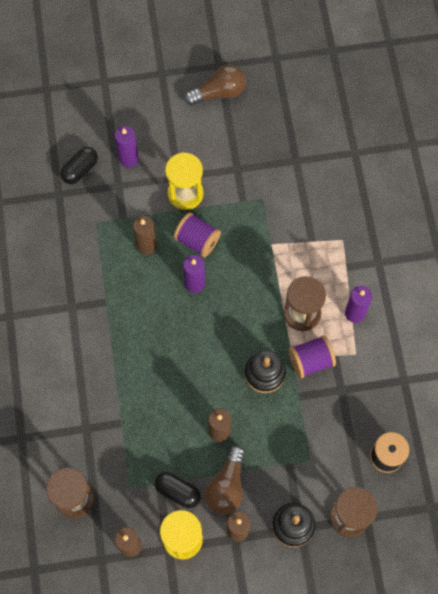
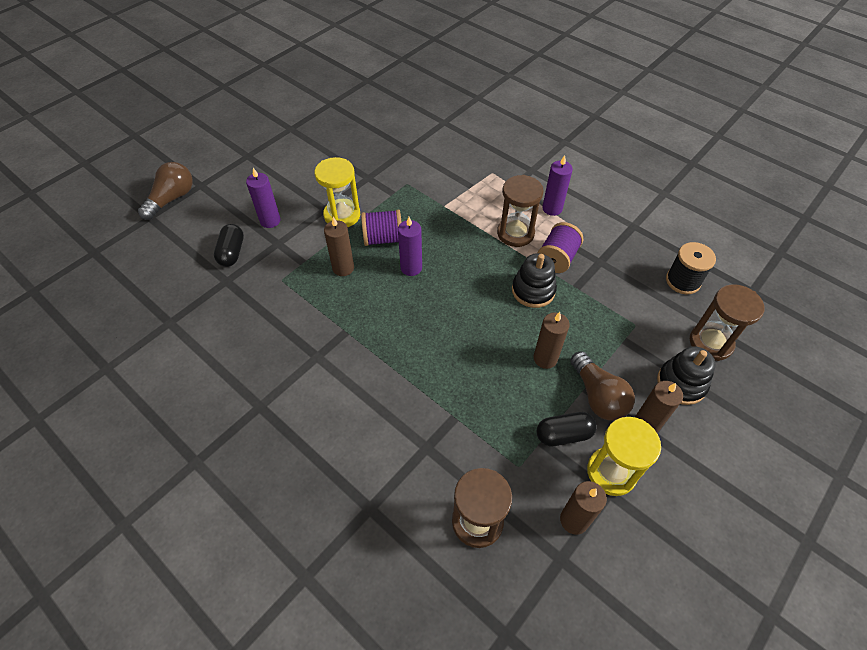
camera: 40 degrees left, 15 degrees down
(219, 92) = (307, 143): brown light bulb -> brown light bulb (172, 199)

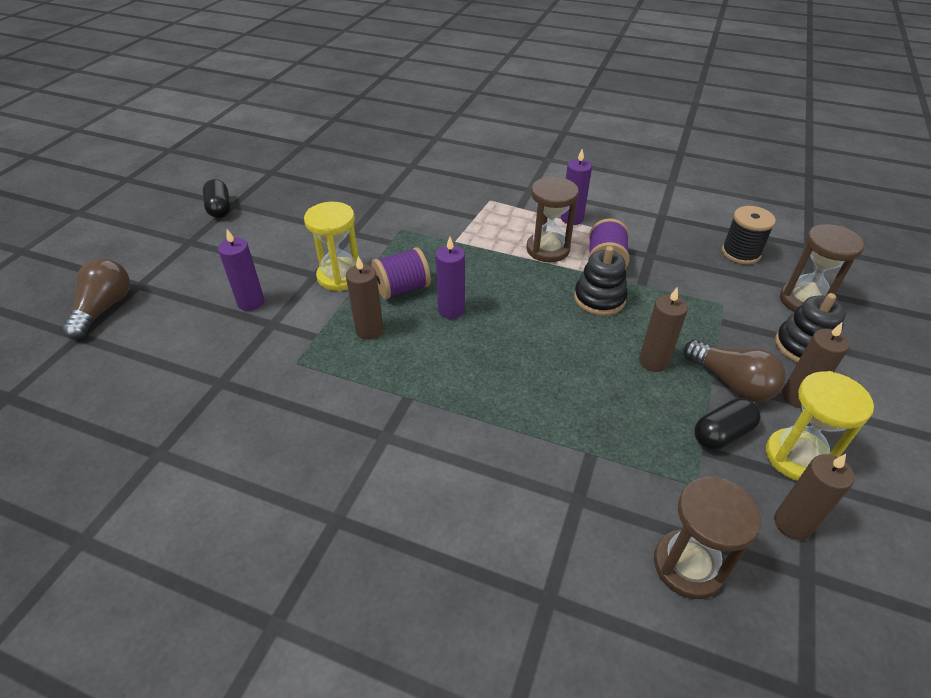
camera: 20 degrees left, 10 degrees down
(232, 252) = (215, 348): black capsule -> black capsule (219, 208)

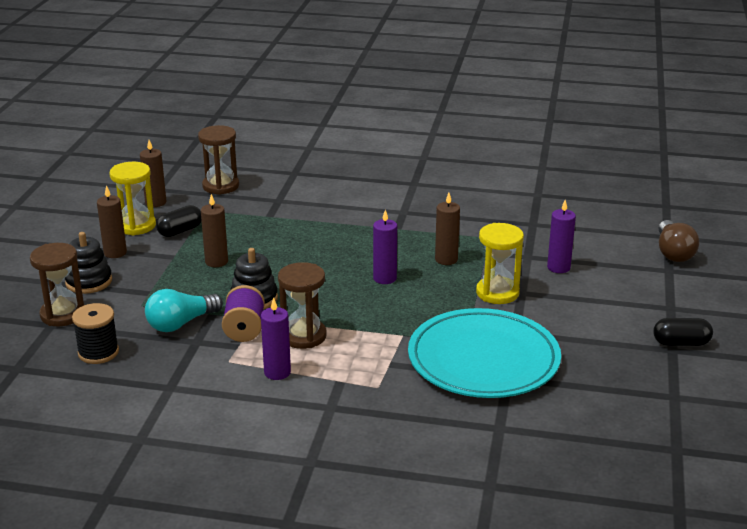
camera: 170 degrees right, 15 degrees down
(219, 208) = (681, 343): black capsule -> black capsule turned 60 degrees counterclockwise
(394, 211) = (483, 360): none -> turquoise plate
(402, 288) = (435, 289): purple spool -> none
(671, 276) = (181, 323): none -> turquoise light bulb
(731, 383) = (161, 255): brown light bulb -> none

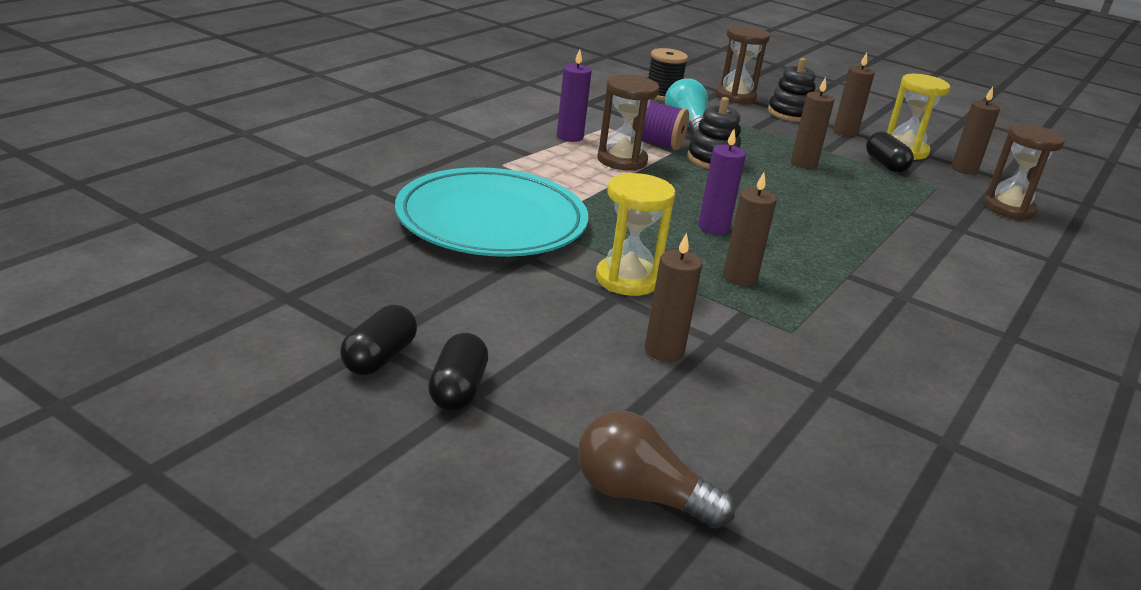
camera: 110 degrees right, 0 degrees up
(558, 267) = (664, 351): purple candle -> brown candle
(672, 313) = (458, 390): none -> black capsule

